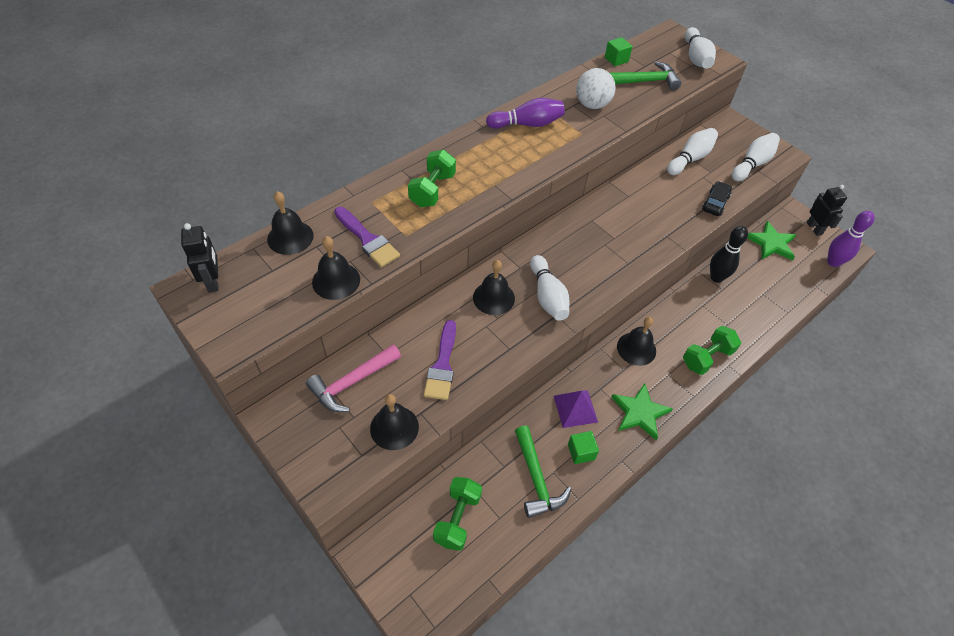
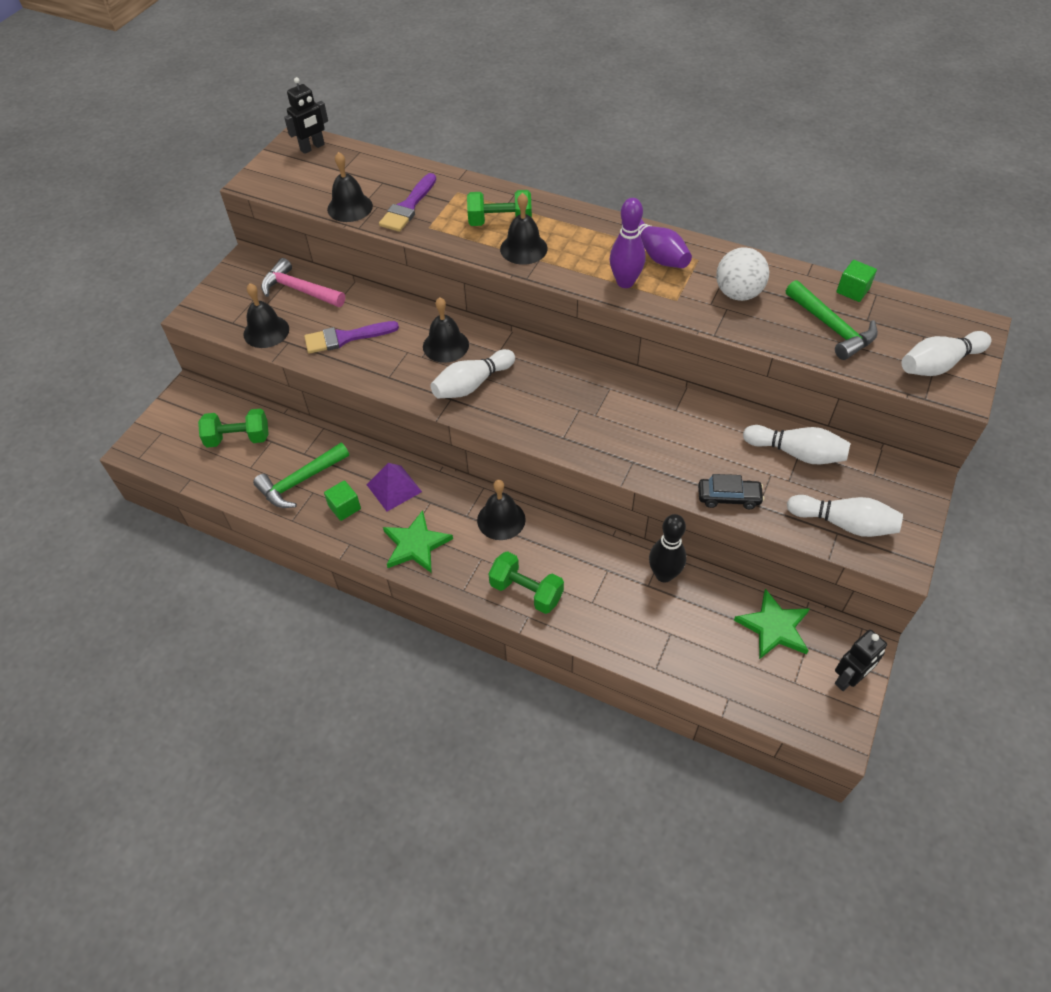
camera: 70 degrees right, 0 degrees up
(290, 237) = (383, 165): black bell -> black bell (523, 248)
(833, 262) = (793, 714): purple bowling pin -> purple bowling pin (625, 282)

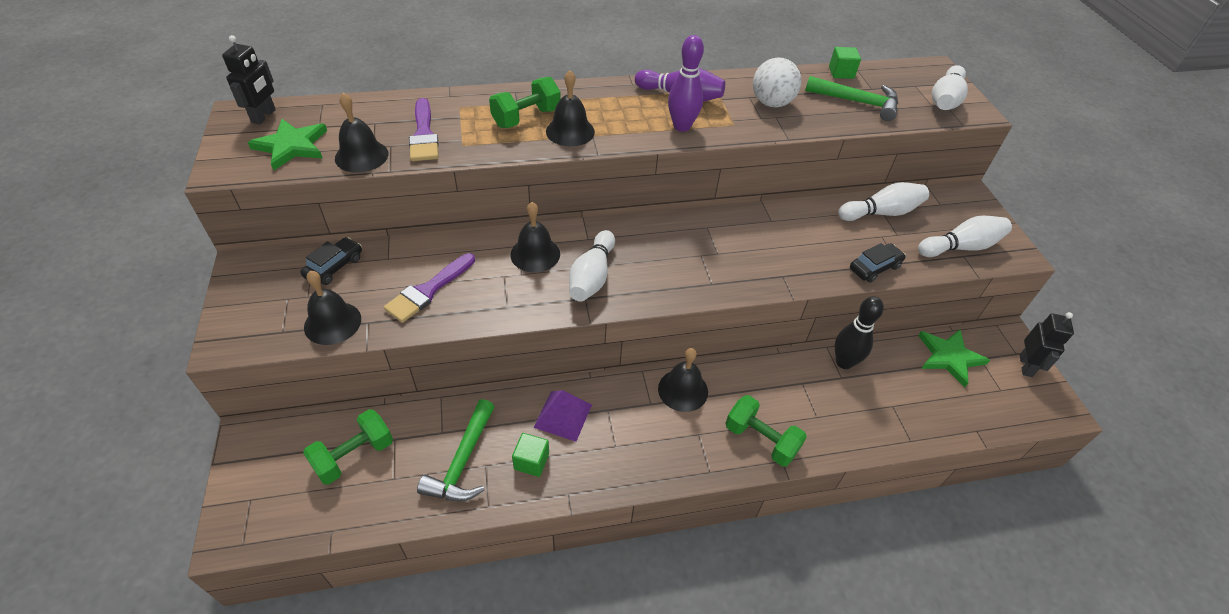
camera: 40 degrees left, 5 degrees down
(299, 290) = (334, 267): pink hammer -> black car
(416, 545) = (631, 456): green star -> green star (292, 146)
(526, 591) = (761, 440): green dumbbell -> green dumbbell turned 45 degrees clockwise

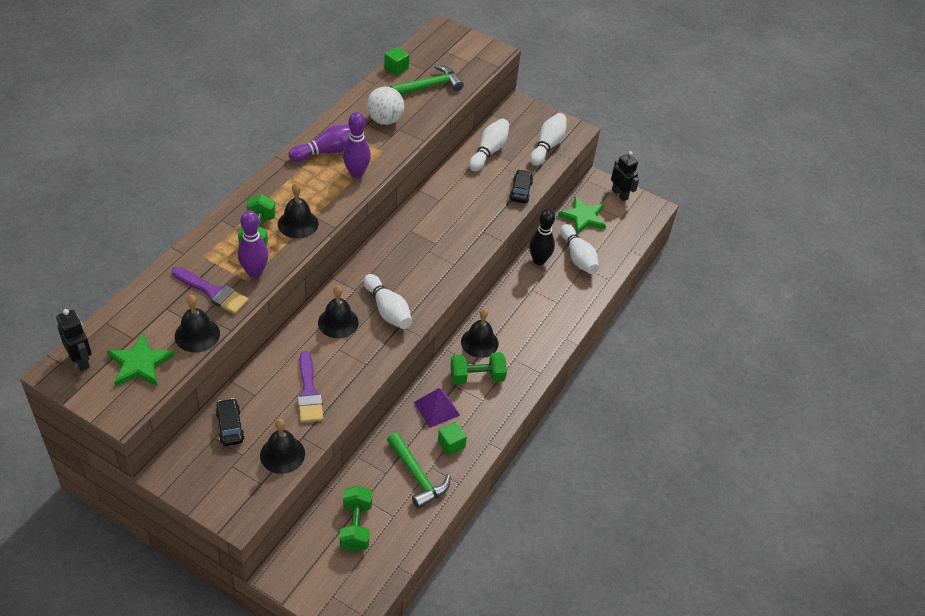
camera: 50 degrees left, 0 degrees up
(477, 142) = (254, 272): none -> purple bowling pin
(761, 440) = (545, 336): green dumbbell -> green dumbbell (477, 377)
(945, 100) = (472, 53): white bowling pin -> white bowling pin (578, 257)

